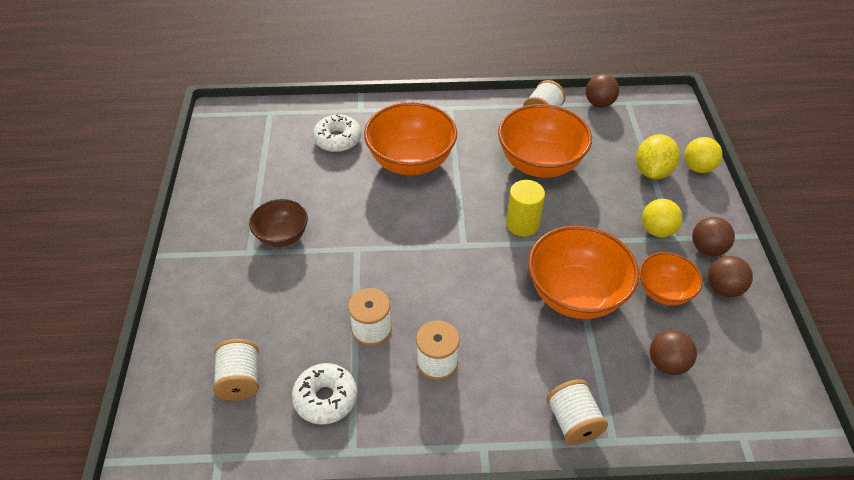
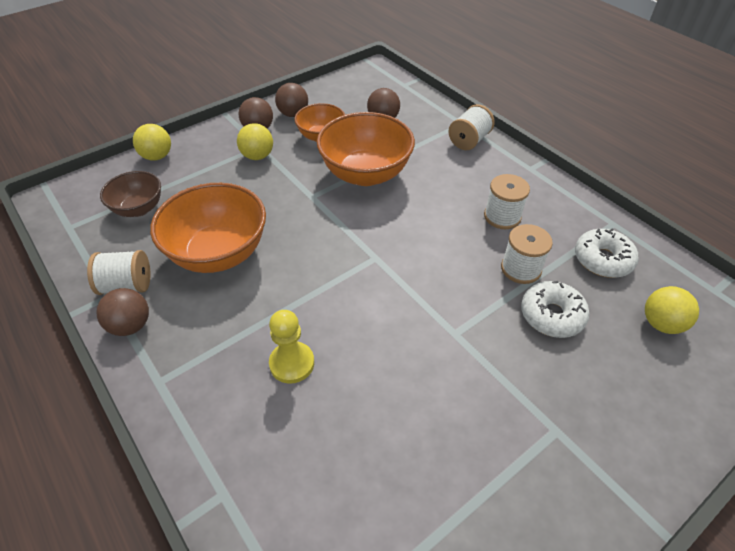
camera: 125 degrees left, 0 degrees up
(240, 380) = (661, 323): white spool -> yellow ball
(282, 236) = (506, 414): brown bowl -> brown bowl (138, 208)
(338, 139) = (307, 476): white donut -> white donut (551, 315)
(411, 161) = (292, 363): orange bowl -> yellow pawn
(522, 224) = (315, 231): yellow cylinder -> none
(599, 103) = (81, 247): brown ball -> brown ball (131, 325)
(652, 171) = (180, 179): yellow lemon -> none

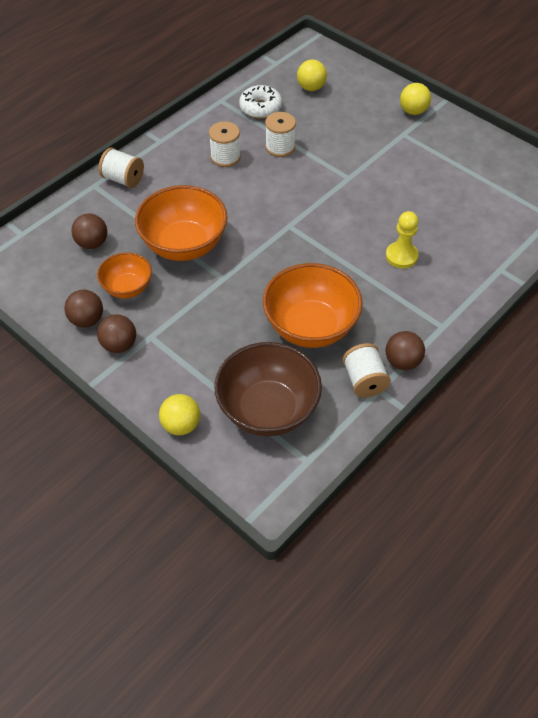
camera: 100 degrees left, 5 degrees up
(138, 208) = (268, 409): brown bowl -> brown bowl, size x1.73
(257, 156) = (168, 333): yellow ball -> yellow ball (413, 111)
(551, 315) = (319, 133): white donut -> none

